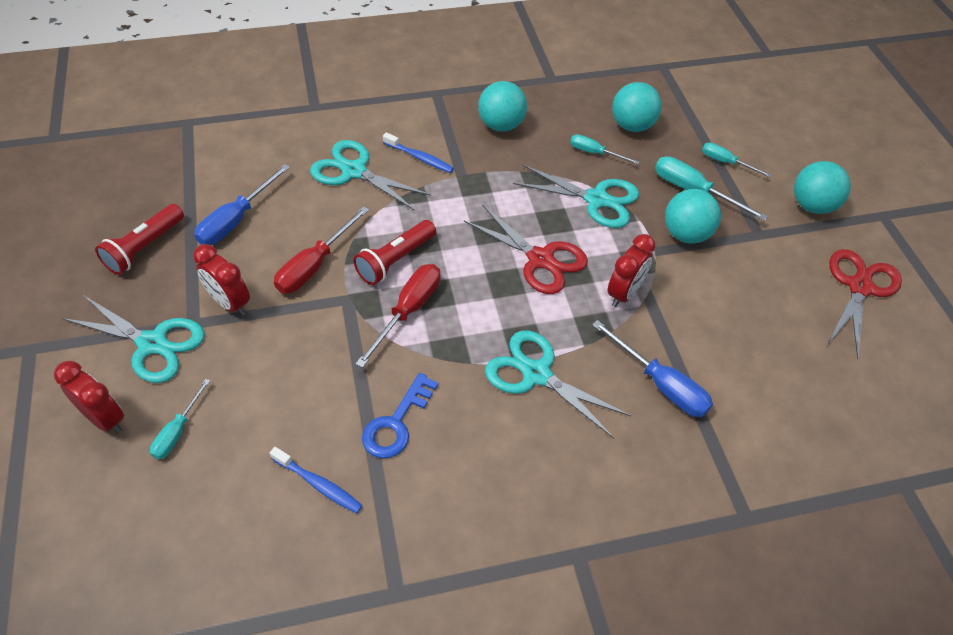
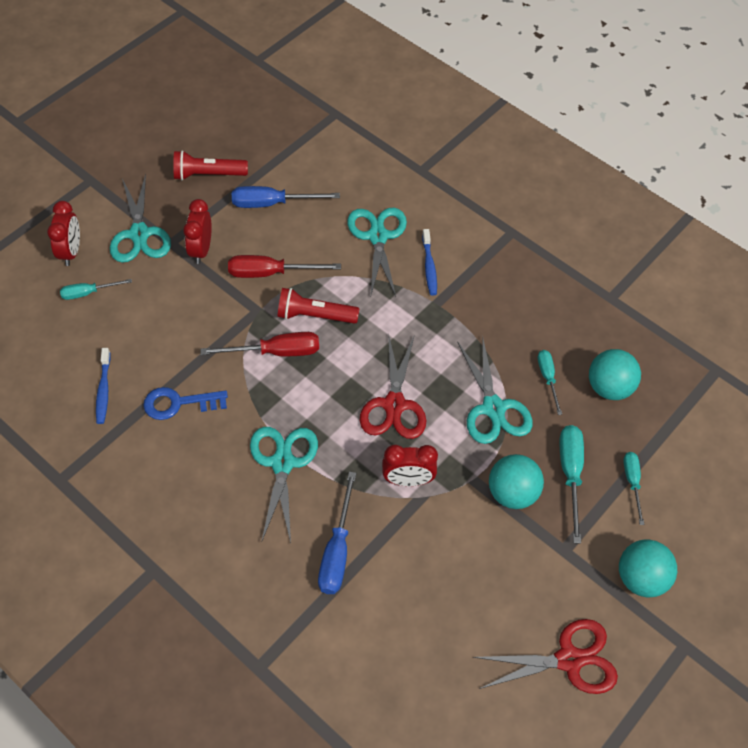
camera: 55 degrees right, 5 degrees up
(501, 125) = (517, 296): turquoise ball -> none

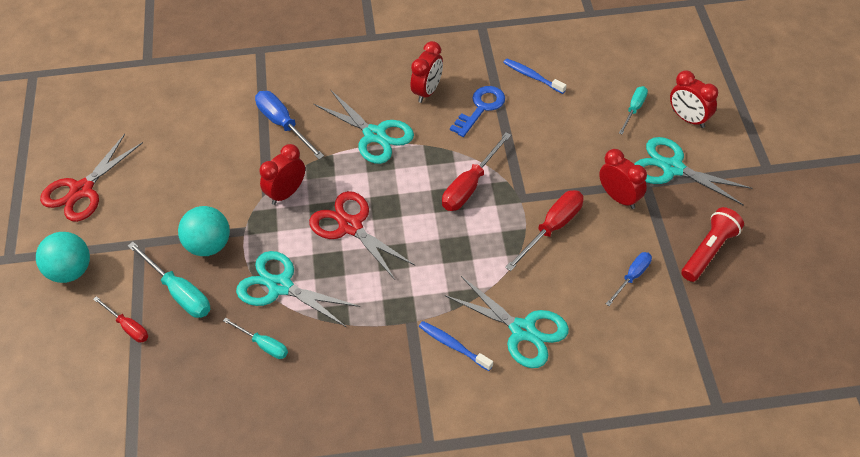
camera: 135 degrees right, 5 degrees down
(192, 461) = (427, 91): none -> red clock
(272, 203) = (632, 277): blue screwdriver -> blue screwdriver, size x0.62
(315, 316) = (480, 230): red flashlight -> none
(609, 387) = (208, 383): turquoise ball -> none
(632, 482) = (128, 327): turquoise screwdriver -> red screwdriver

